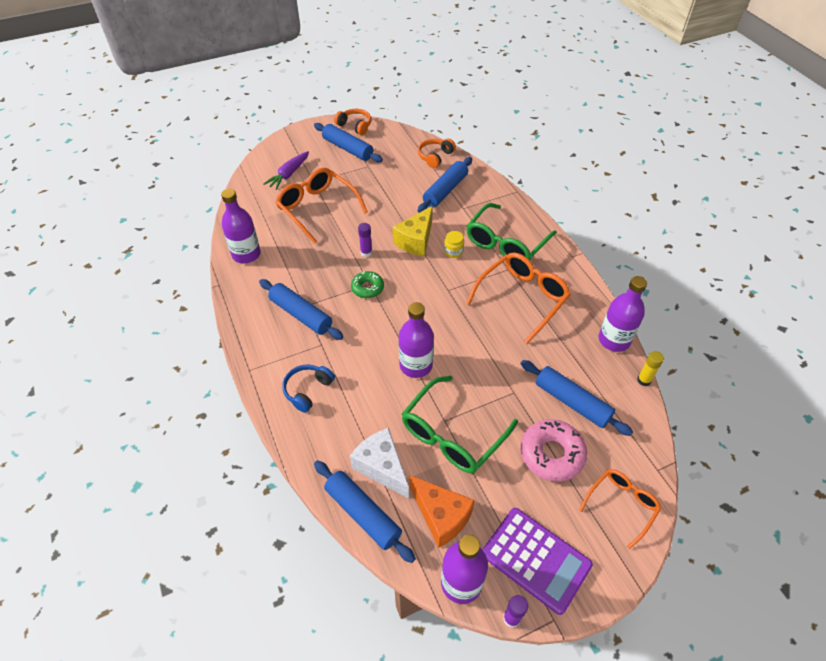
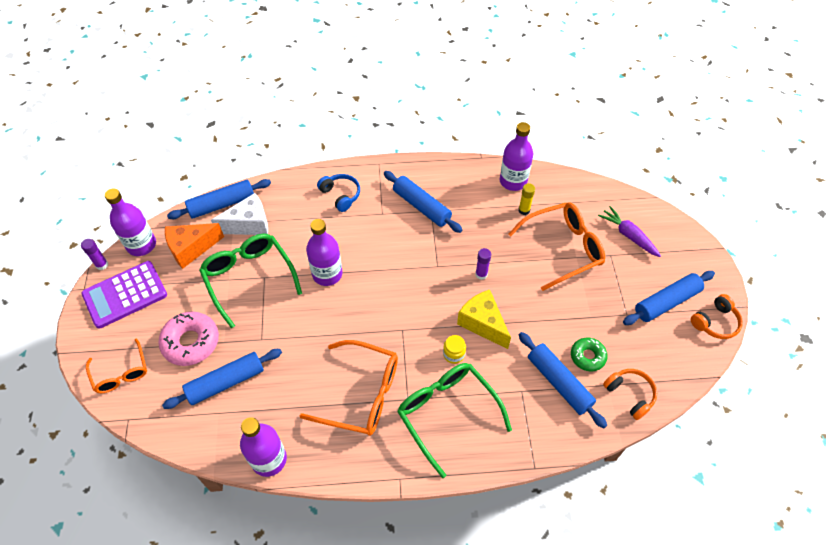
camera: 110 degrees right, 5 degrees up
(301, 314) = (421, 206): blue rolling pin -> blue rolling pin turned 75 degrees clockwise
(367, 288) = (433, 263): green donut -> green donut (587, 356)
(522, 298) = (361, 394): orange glasses -> orange glasses turned 45 degrees counterclockwise
(644, 380) = (211, 461): yellow glue stick -> yellow glue stick (524, 210)

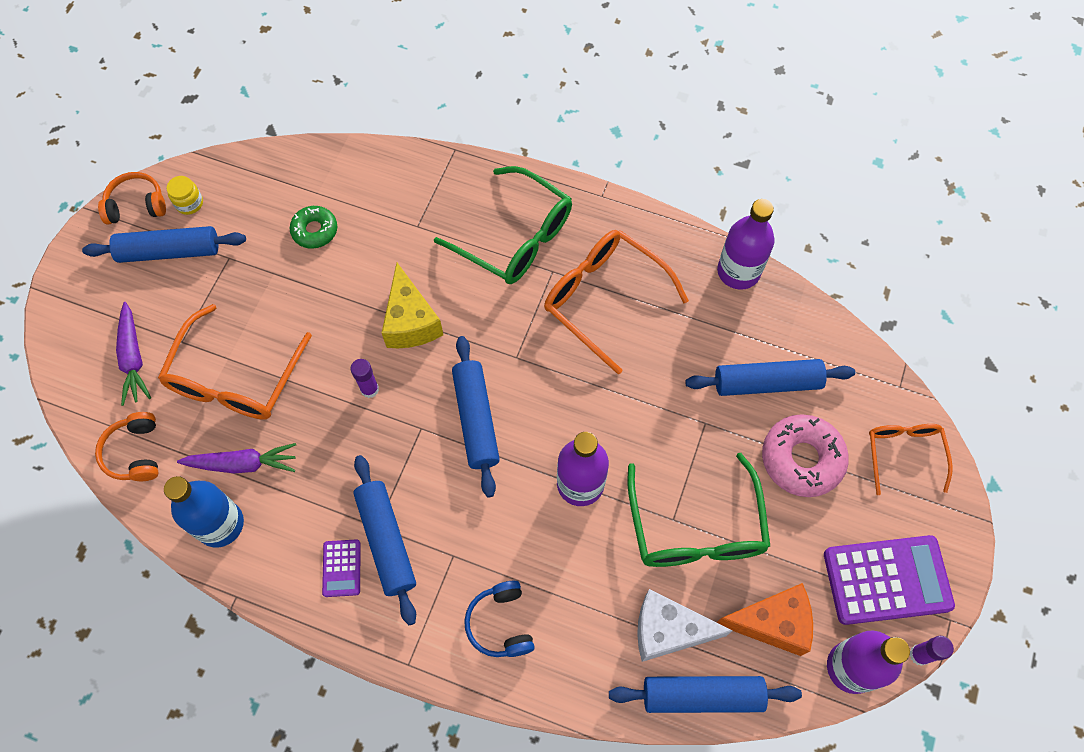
camera: 155 degrees left, 10 degrees up
(437, 187) = (341, 568): none -> purple calculator
(447, 413) = (515, 237): green glasses -> green glasses turned 45 degrees counterclockwise
(454, 354) = (469, 299): yellow jar -> yellow jar (189, 203)
(513, 181) = (220, 524): purple bottle -> blue bottle
(524, 210) = (242, 464): yellow glue stick -> purple carrot
(559, 382) = (369, 217): blue rolling pin -> blue rolling pin (476, 419)
(563, 248) = (235, 378): orange glasses -> orange glasses turned 75 degrees counterclockwise
(630, 394) = (301, 173): orange headphones -> orange headphones (135, 452)

